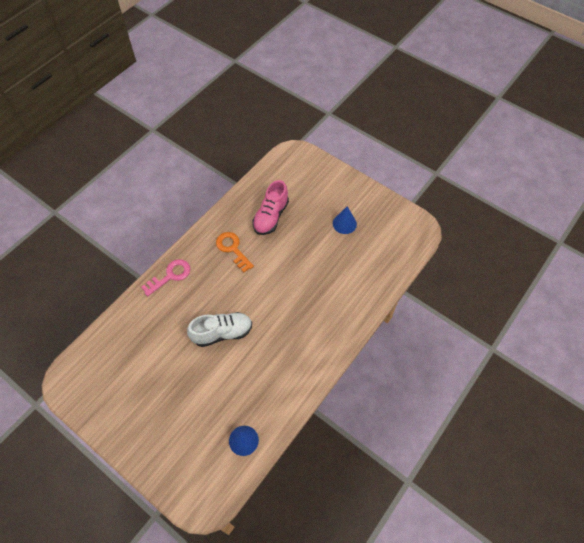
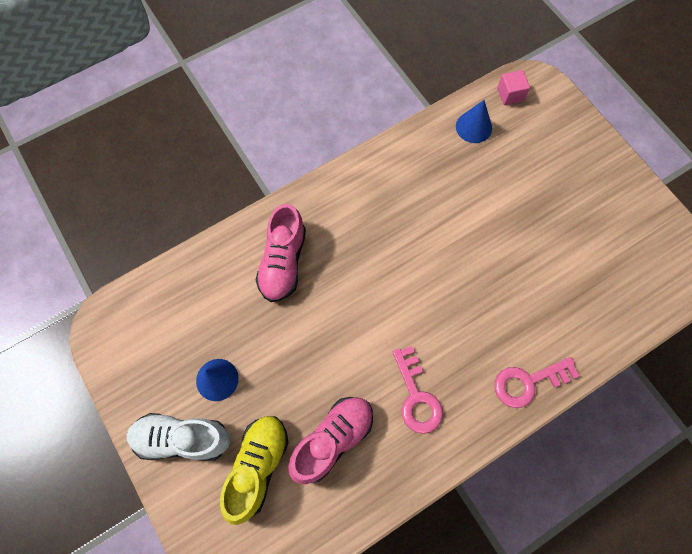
camera: 160 degrees left, 10 degrees up
(221, 483) = (510, 94): none -> pink cube
(222, 333) = (468, 263): white shoe -> white shoe (182, 439)
(233, 249) = (416, 396): orange key -> pink key
(304, 194) = (257, 466): none -> yellow shoe
(339, 295) = (283, 262): none -> pink shoe

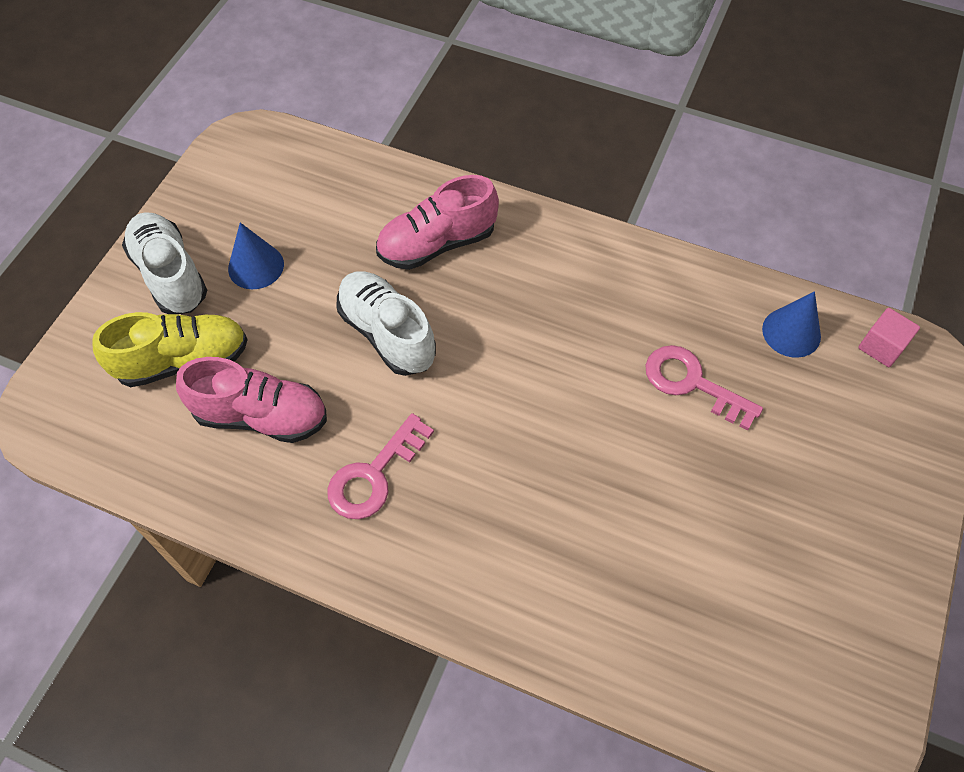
camera: 55 degrees right, 10 degrees down
(326, 331) = (387, 334): none -> white shoe
(528, 382) = (488, 599): pink key -> pink key (693, 384)

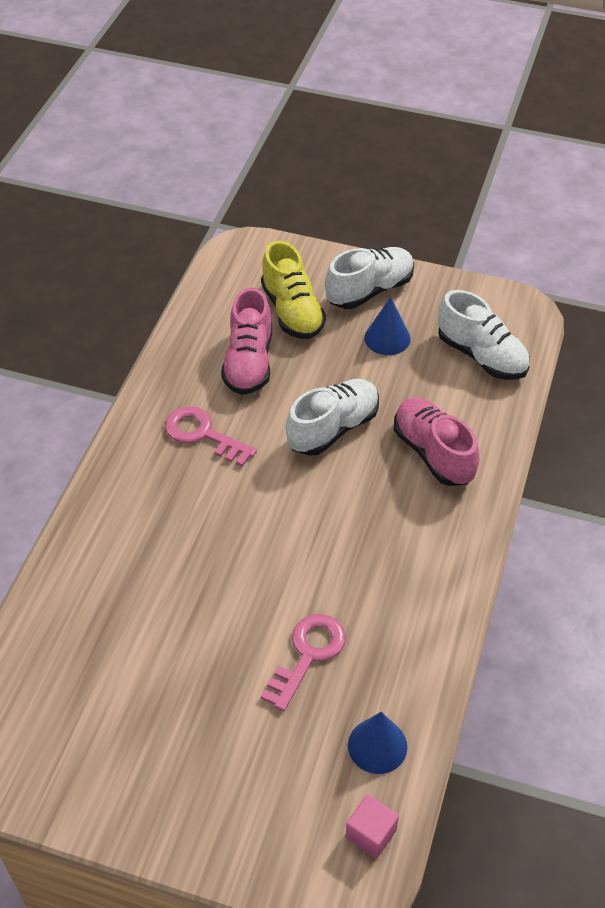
camera: 85 degrees right, 10 degrees down
(305, 183) = (481, 356): none -> white shoe

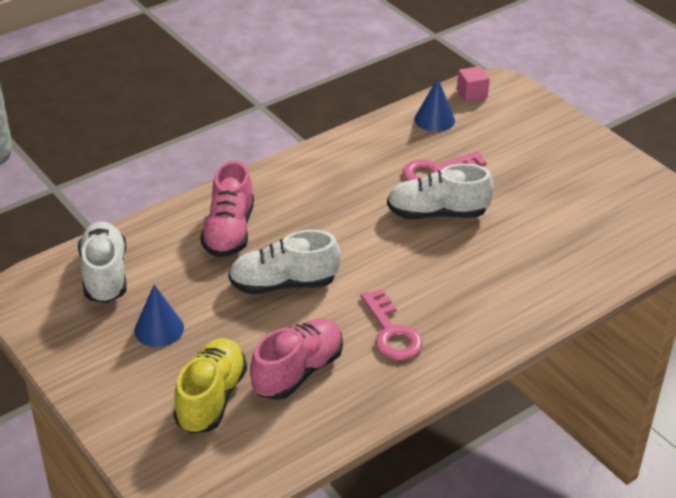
camera: 145 degrees left, 10 degrees down
(369, 290) = (120, 380): white shoe -> white shoe (437, 213)

